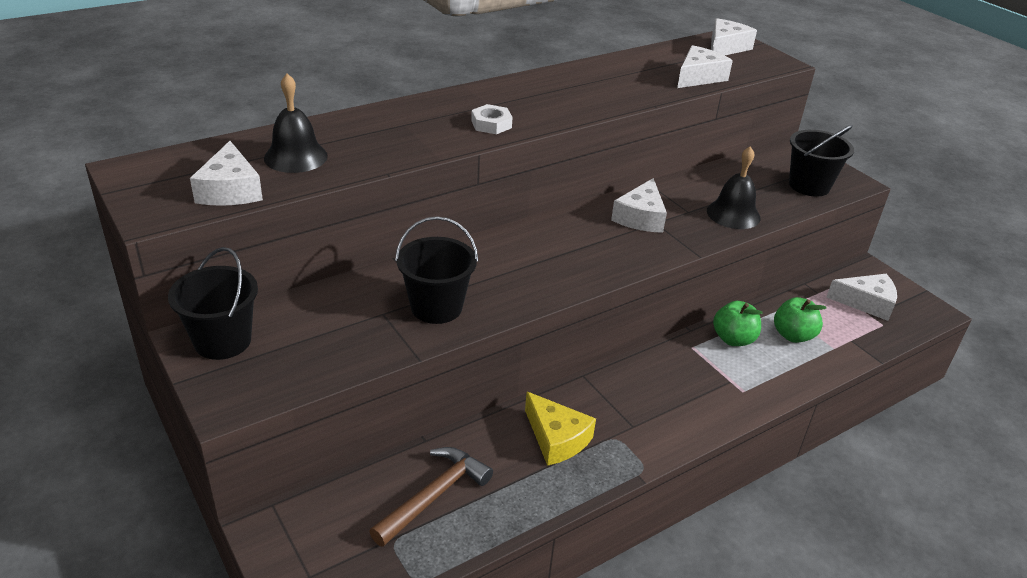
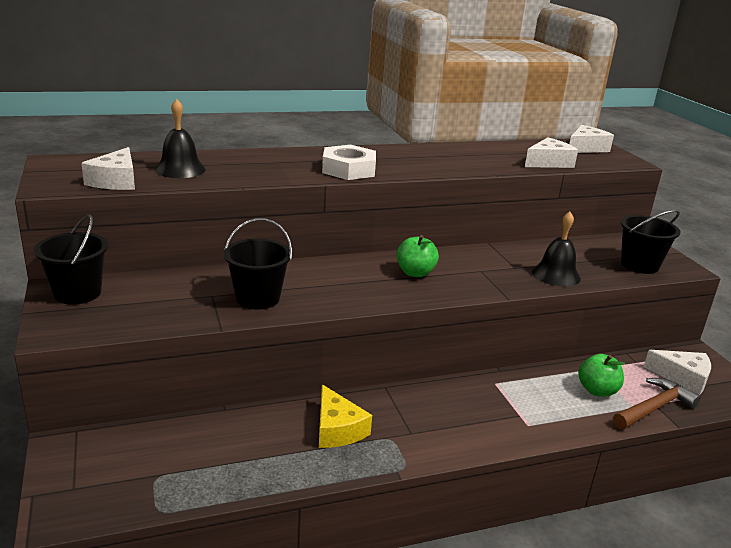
camera: 15 degrees right, 10 degrees down
(434, 495) = (209, 450): brown hammer -> brown hammer (654, 408)
(491, 124) = (348, 169): white nut -> white nut, size x1.70
(640, 217) = (469, 265): white cheese -> none
(733, 339) = (537, 384): green apple -> green apple (415, 273)

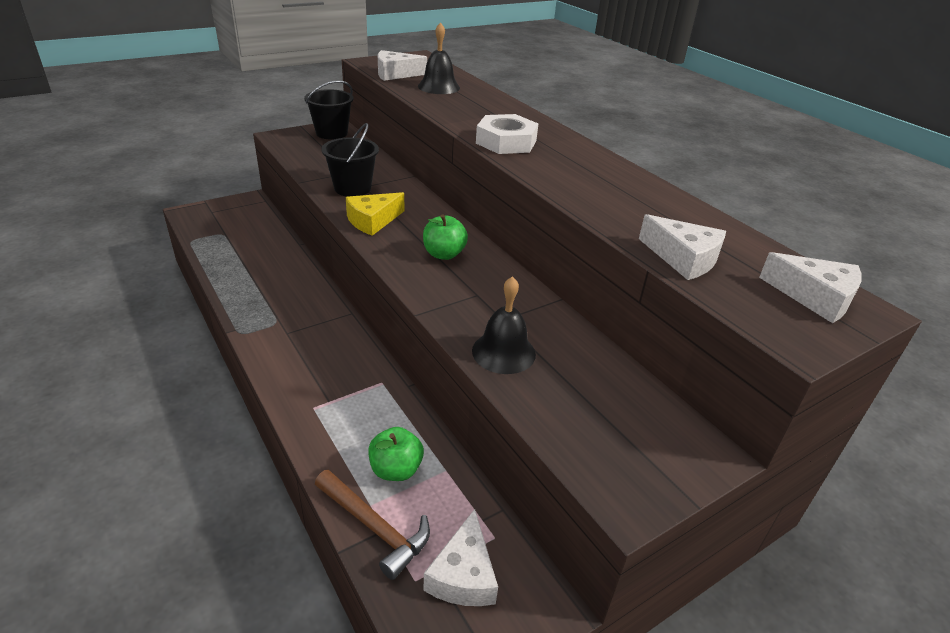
camera: 75 degrees right, 10 degrees up
(337, 429) = (284, 295): yellow cheese -> yellow cheese (373, 221)
(639, 265) = (596, 441): black bucket -> none

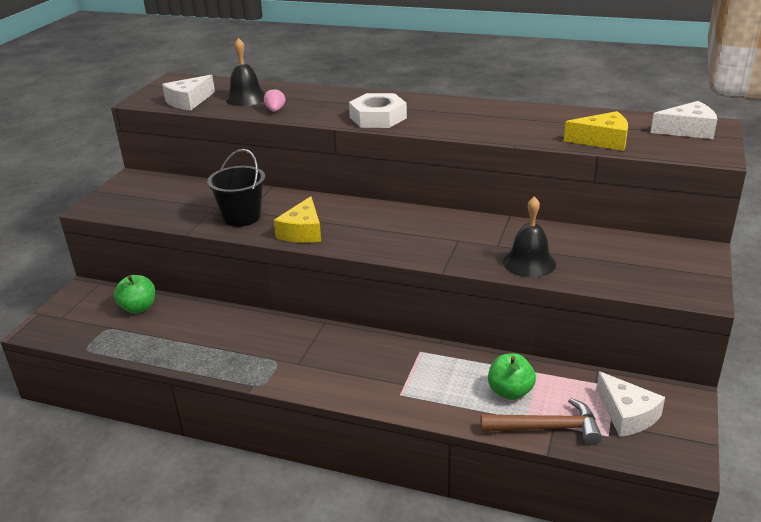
camera: 35 degrees left, 5 degrees down
(331, 133) = (138, 184): black bucket -> none
(439, 104) = (275, 110): none -> pink strawberry
(444, 254) = (393, 227): green apple -> green apple (138, 308)
(683, 258) = (602, 140): white cheese -> yellow cheese

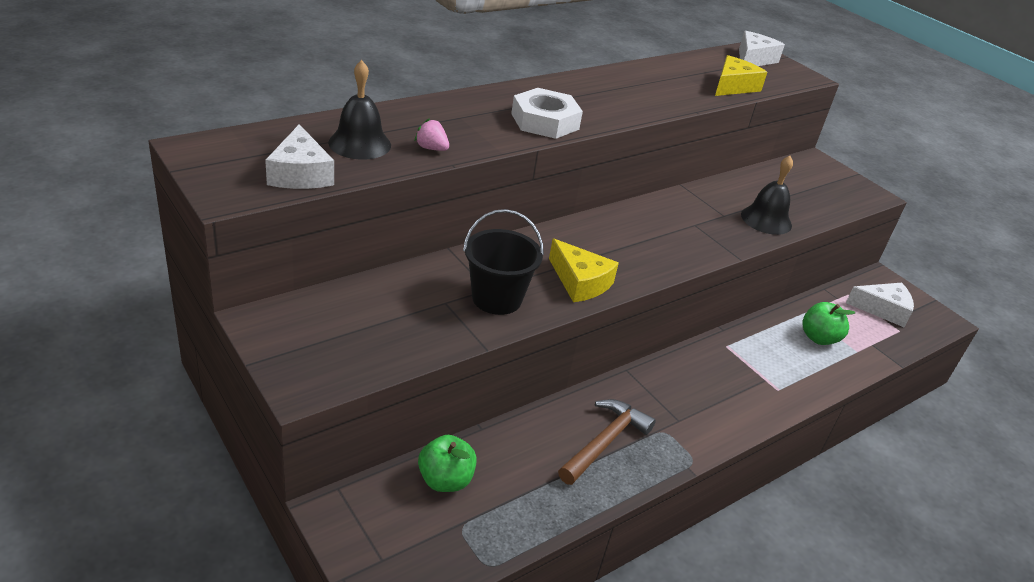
camera: 60 degrees left, 5 degrees up
(547, 428) = (874, 349): brown hammer -> brown hammer (605, 442)

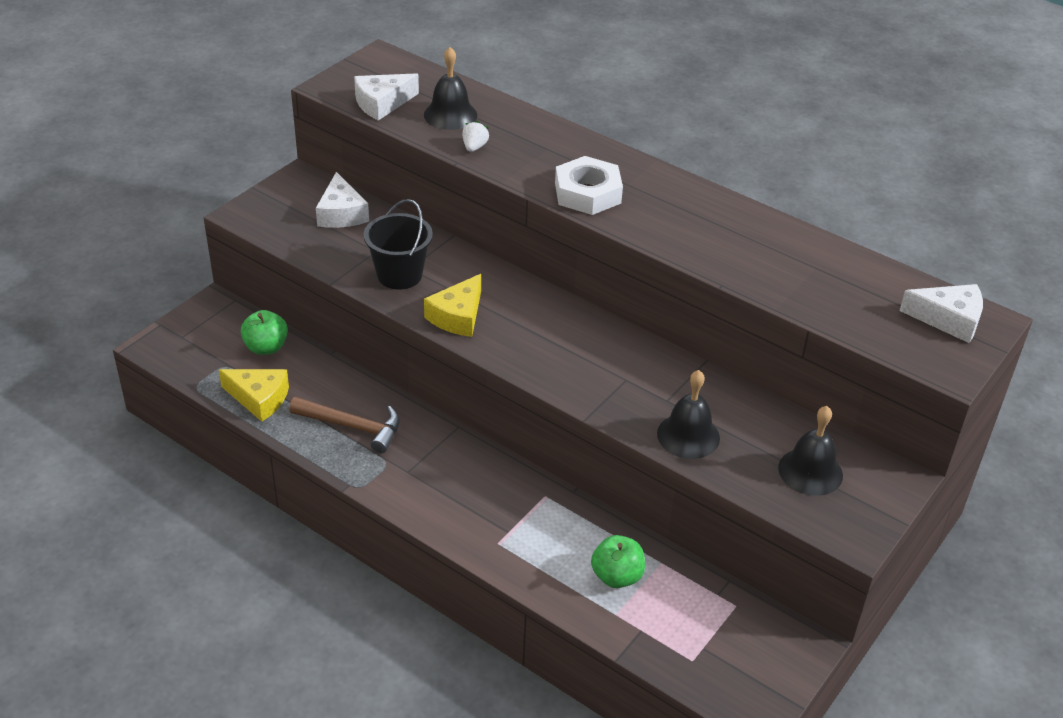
camera: 75 degrees right, 5 degrees up
(431, 148) = (474, 147): pink strawberry -> white strawberry
(733, 86) = (831, 307): yellow cheese -> yellow cheese (259, 398)
(808, 187) = (810, 471): none -> black bell
(883, 309) = (728, 643): white cheese -> white cheese (341, 213)

